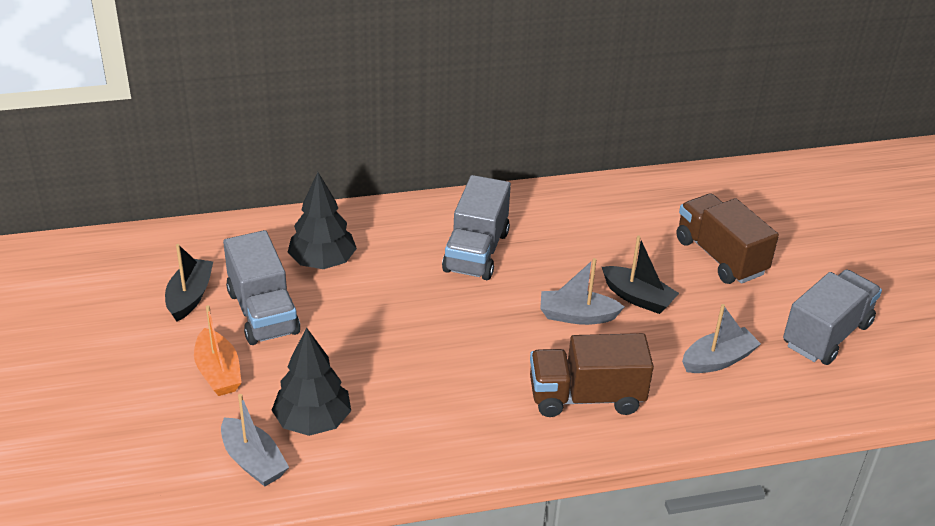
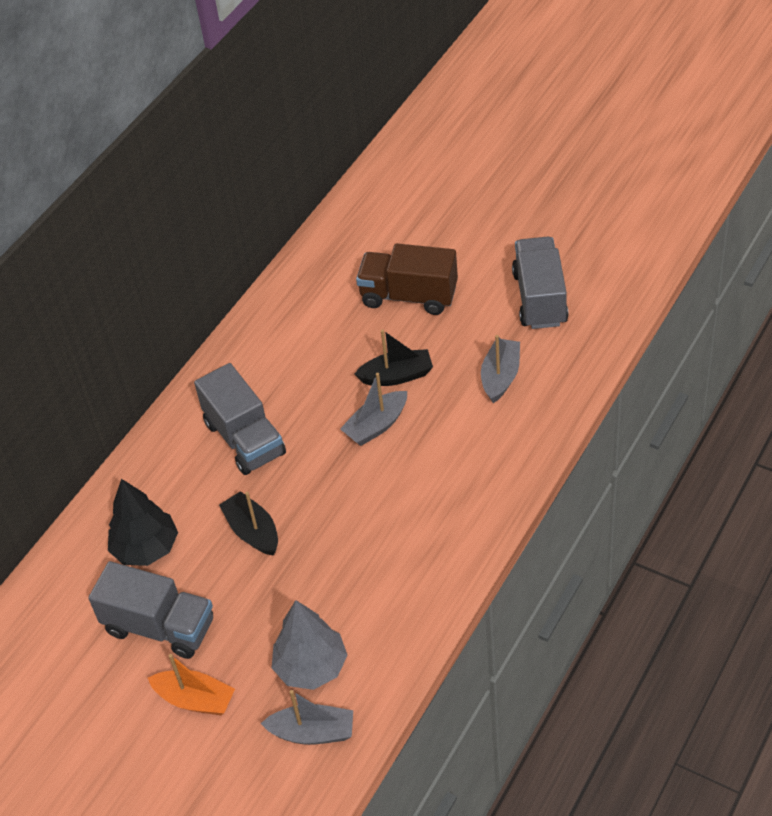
camera: 40 degrees left, 10 degrees up
(190, 297) = (86, 668): black boat -> black boat (253, 531)
(313, 421) = (311, 667): black tree -> grey tree
(586, 397) = (457, 479): brown truck -> none

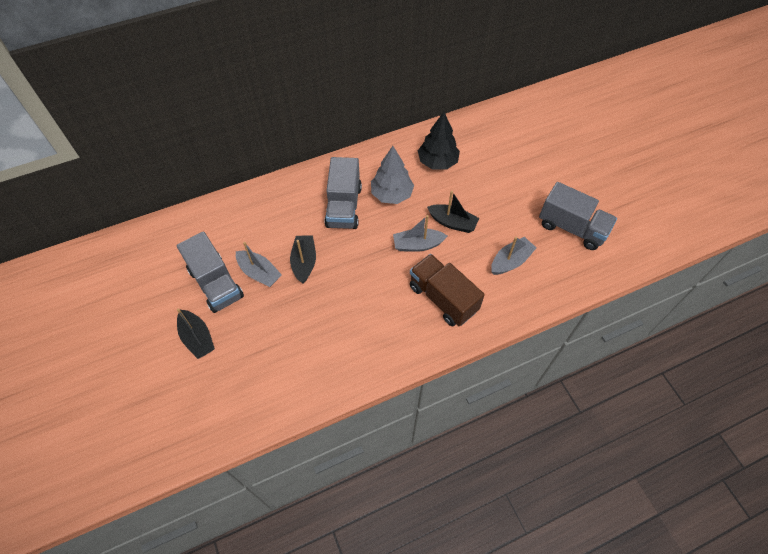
camera: 30 degrees right, 10 degrees up
(146, 548) = (246, 235): black tree -> black tree (437, 162)
(195, 699) = (197, 338): orange boat -> black boat
(311, 667) = (268, 363): grey tree -> grey tree (391, 194)
(312, 732) = (236, 403): grey boat -> grey boat (259, 273)
(409, 296) = (497, 180): brown truck -> brown truck (443, 298)
(539, 298) = (572, 228): grey truck -> grey truck turned 90 degrees clockwise

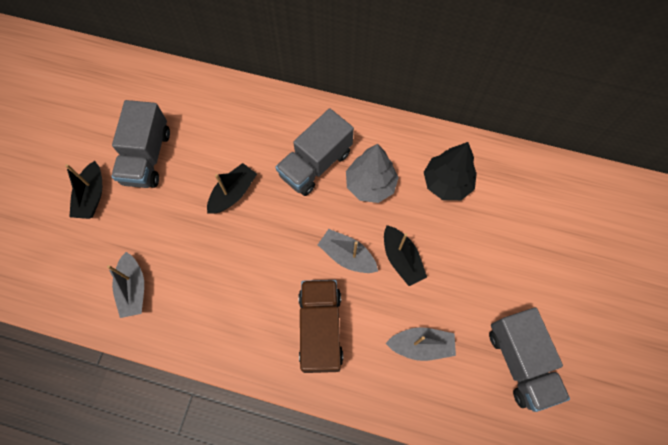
camera: 40 degrees right, 10 degrees up
(259, 273) = (188, 174): grey boat -> grey boat (133, 289)

